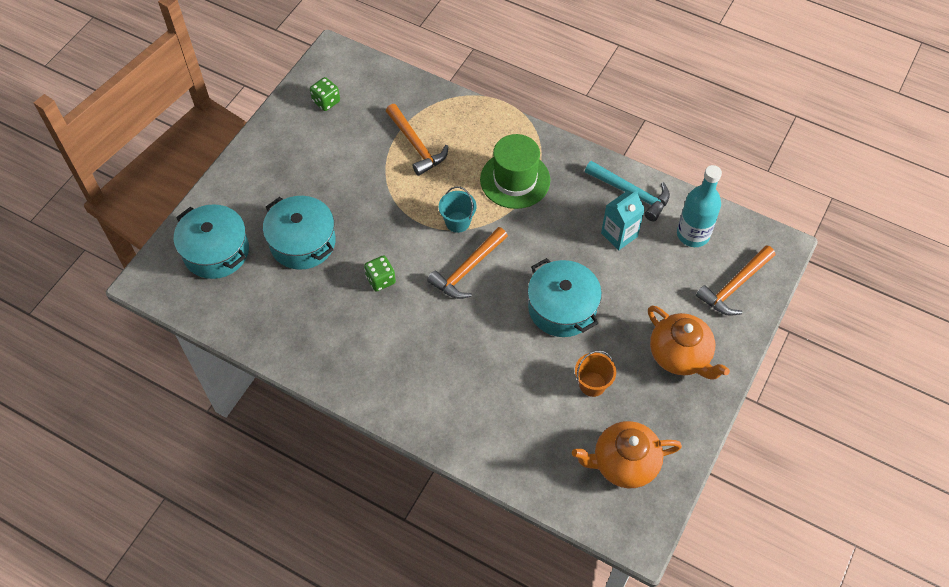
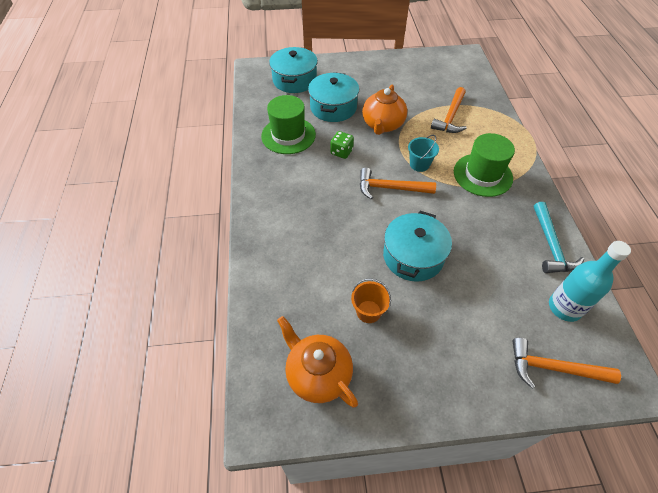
camera: 55 degrees right, 5 degrees down
(309, 315) = (288, 135): none -> green hat
(326, 101) = (433, 68): green dice -> none
(619, 235) = (508, 257): turquoise carton -> none
(680, 355) = (448, 362): orange teapot -> orange teapot (382, 125)

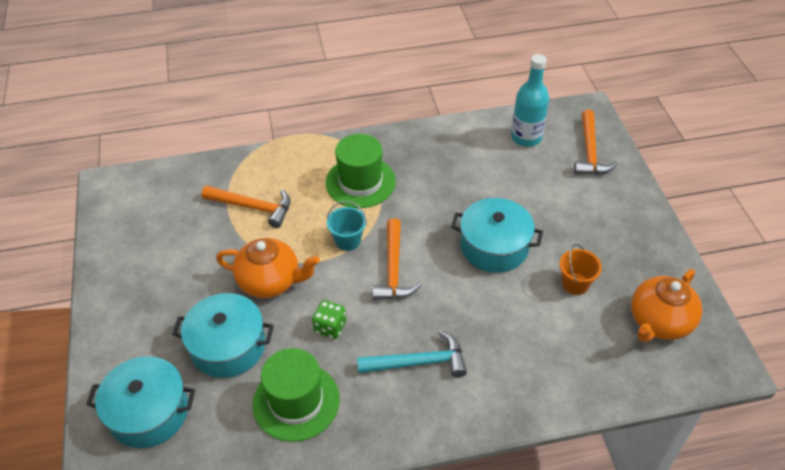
camera: 95 degrees left, 5 degrees down
(551, 245) = (455, 138): turquoise hammer -> turquoise hammer (418, 362)

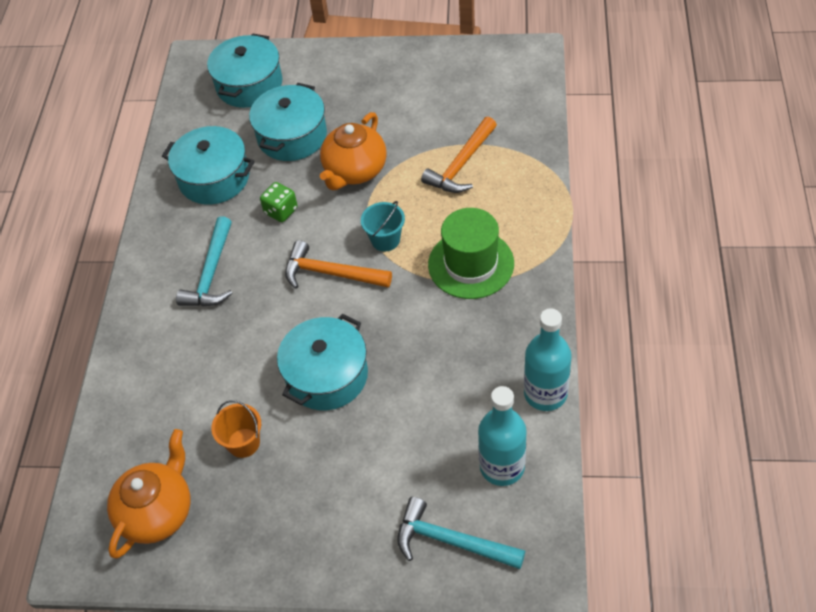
camera: 110 degrees right, 5 degrees up
(296, 401) = (214, 178): green hat -> turquoise pot
(462, 126) = (545, 393): none -> turquoise bottle
(590, 151) = (451, 541): orange hammer -> turquoise hammer
(659, 322) = (158, 512): orange teapot -> orange teapot turned 60 degrees clockwise

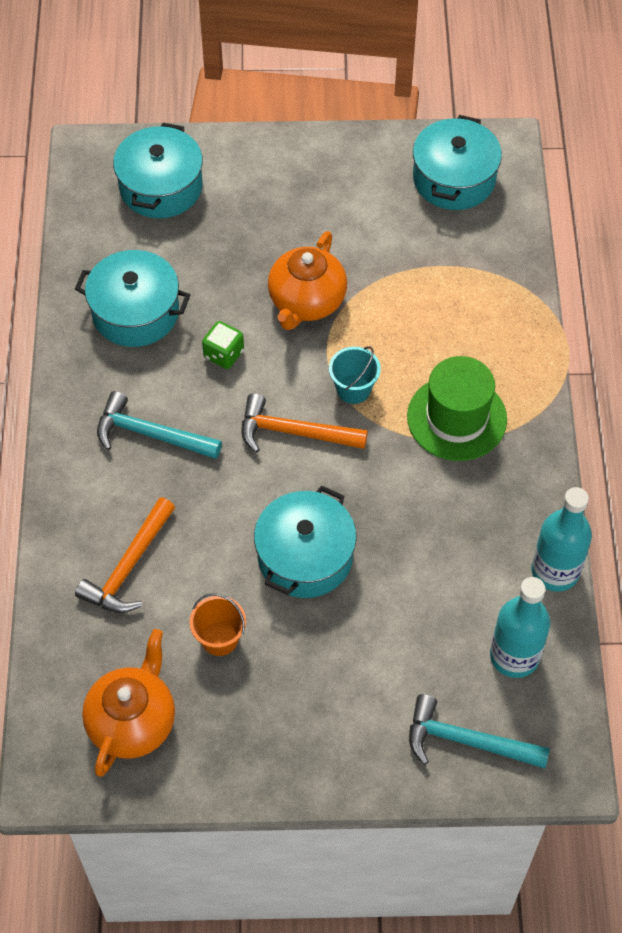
camera: 10 degrees left, 5 degrees up
(211, 273) = (151, 434): turquoise hammer -> turquoise hammer turned 105 degrees clockwise
(292, 136) = (224, 256): turquoise pot -> turquoise pot (454, 179)
(461, 164) = (433, 292): orange hammer -> orange hammer (129, 566)

